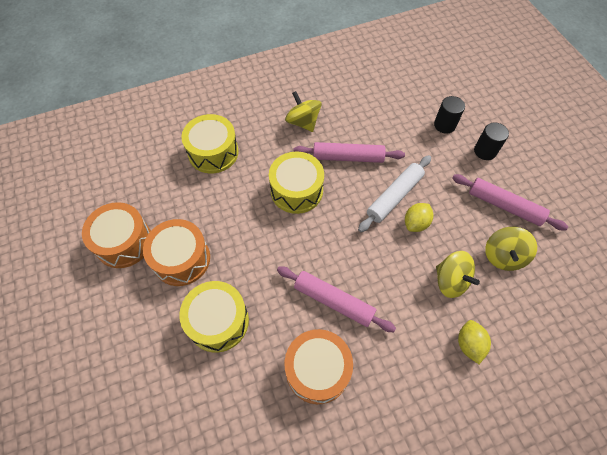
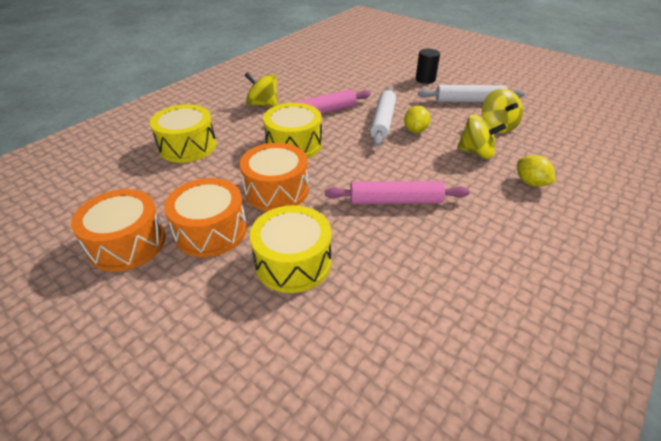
camera: 30 degrees left, 20 degrees down
(317, 370) = (427, 254): orange drum -> orange drum (276, 190)
(444, 125) = (382, 75): black cylinder -> none
(504, 206) = (469, 101): pink rolling pin -> white rolling pin

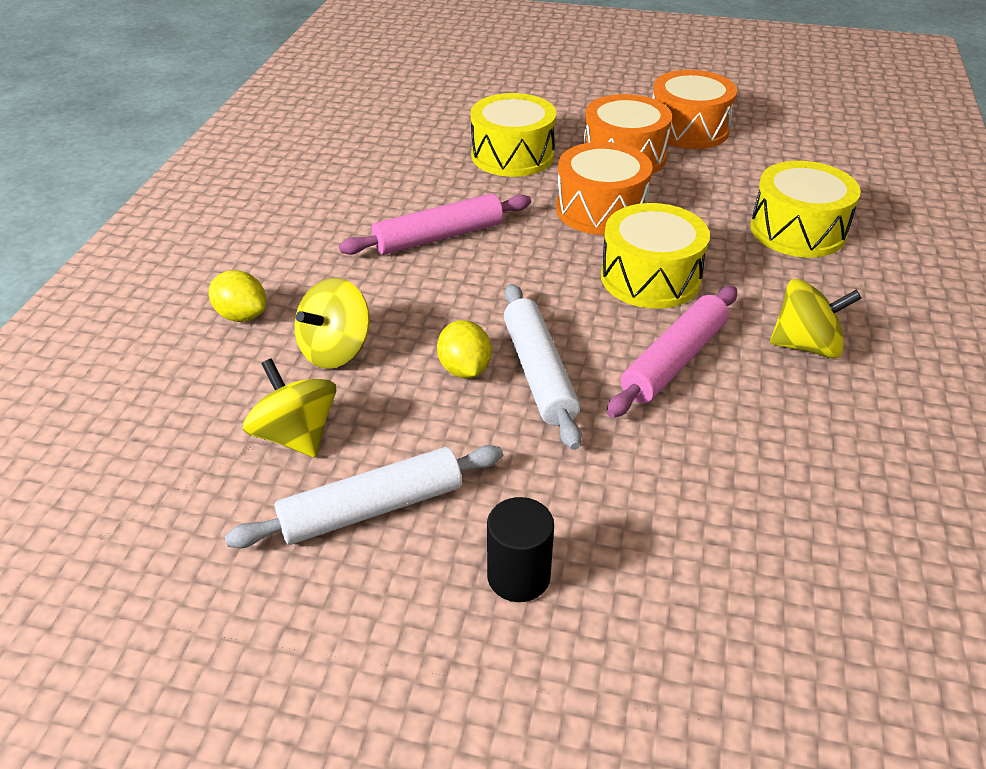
camera: 155 degrees right, 0 degrees up
(476, 152) = (335, 350): yellow spinning top -> yellow spinning top turned 45 degrees counterclockwise

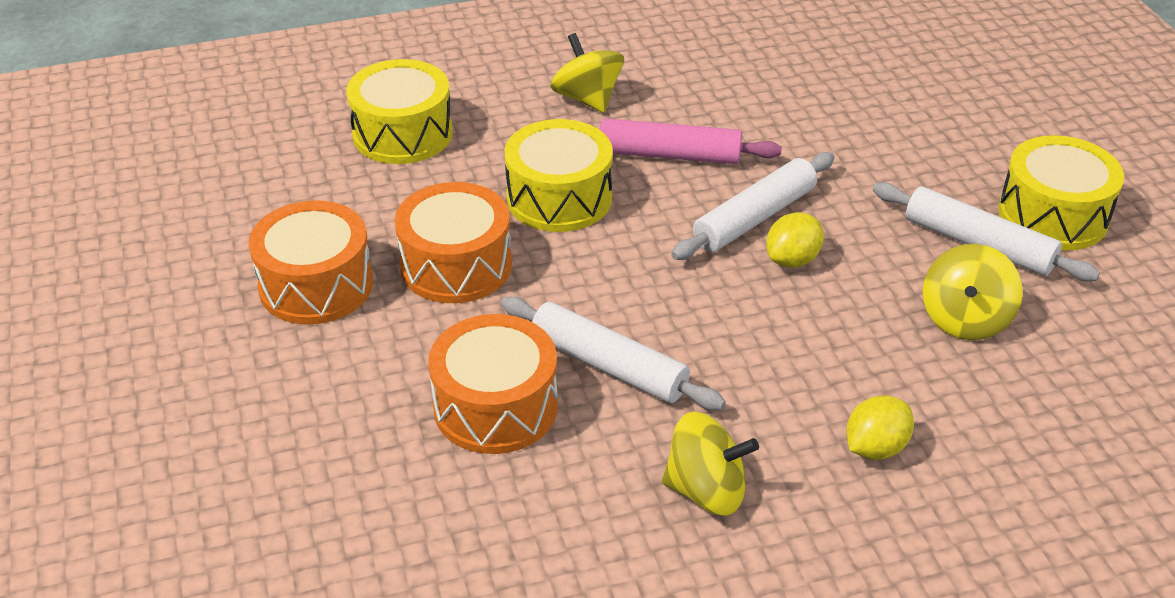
camera: 120 degrees left, 0 degrees up
(242, 316) = (875, 448): yellow lemon -> yellow lemon turned 45 degrees clockwise
(335, 350) = (851, 350): yellow spinning top -> yellow spinning top (706, 491)
(438, 237) = (609, 365): pink rolling pin -> white rolling pin
(512, 155) = (373, 381): yellow drum -> yellow drum (1053, 215)
(518, 576) = (950, 160): black cylinder -> none
(688, 129) = (208, 254): orange drum -> orange drum (495, 407)

